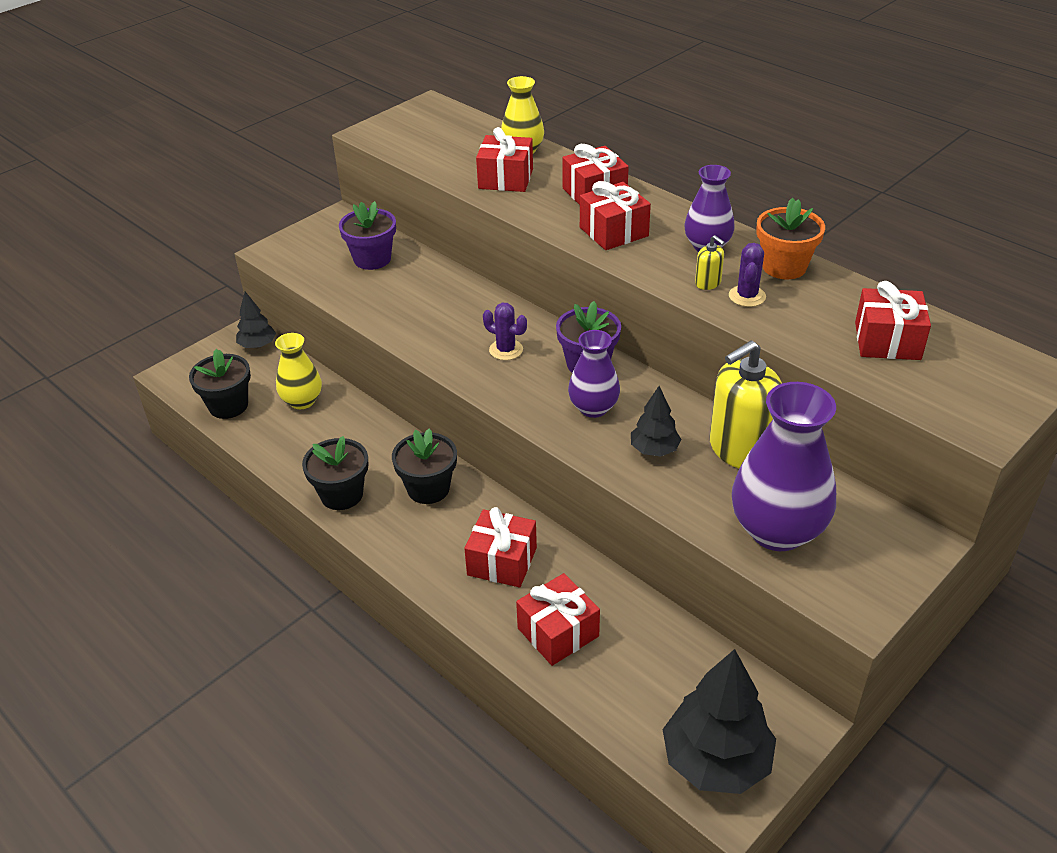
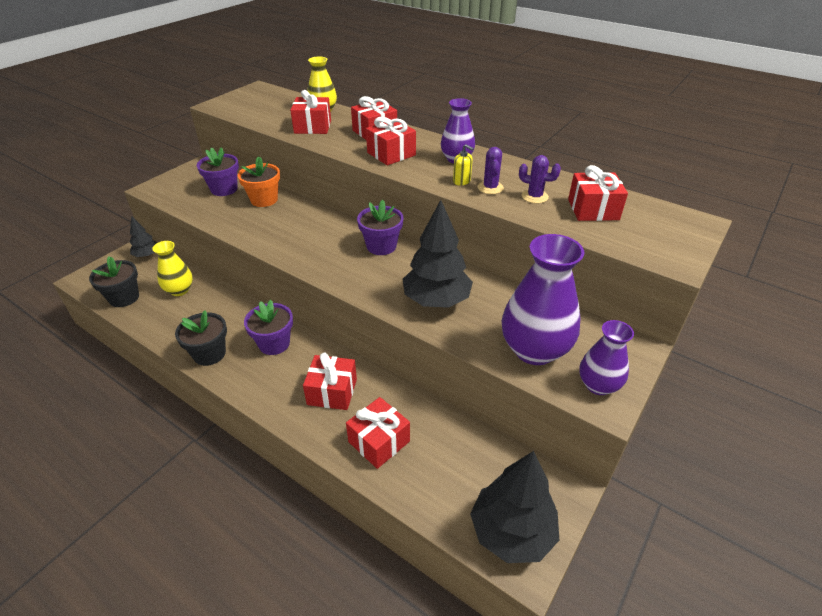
camera: 10 degrees left, 0 degrees up
(428, 488) = (274, 344): black flower pot -> purple flower pot
(506, 350) = (322, 241): purple cactus -> purple cactus (534, 196)
(593, 408) = (389, 275): purple vase -> purple vase (598, 385)
(654, 450) = (436, 300): black tree -> black tree, size x1.89
(740, 449) = (497, 295): yellow soap dispenser -> none
(784, 267) = (511, 168): orange flower pot -> orange flower pot (264, 200)

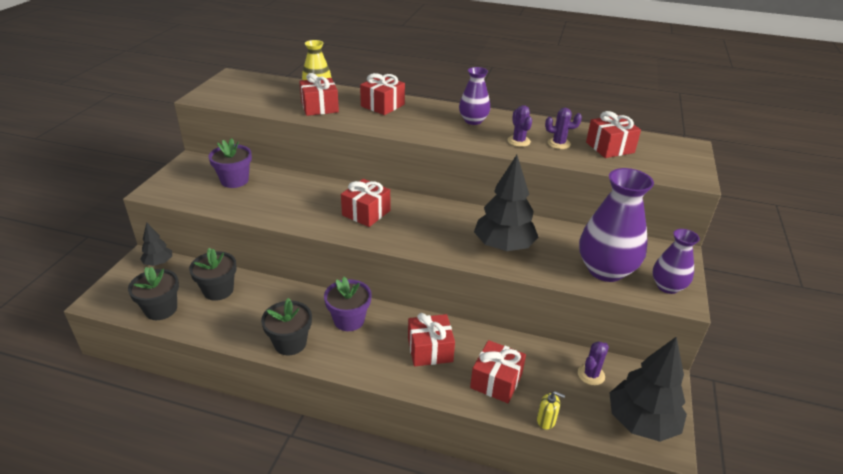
camera: 20 degrees left, 5 degrees down
(179, 290) = (218, 290): yellow vase -> black flower pot
(264, 200) = (284, 184): orange flower pot -> none
(381, 246) = (425, 209): purple flower pot -> none
(391, 154) = (413, 123): red gift -> red gift (366, 213)
(461, 181) = (491, 139): yellow soap dispenser -> yellow soap dispenser (546, 420)
(484, 462) = (591, 375): none -> purple cactus

